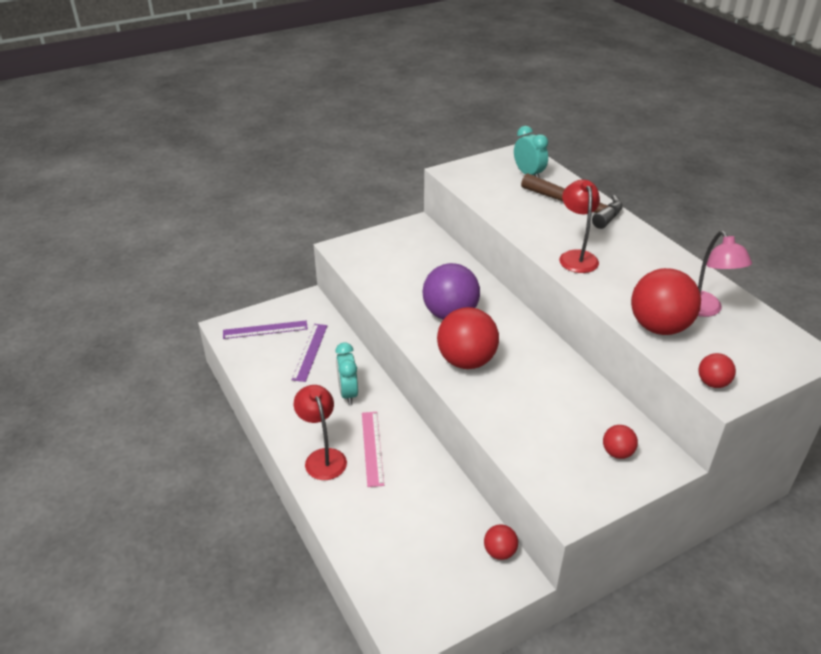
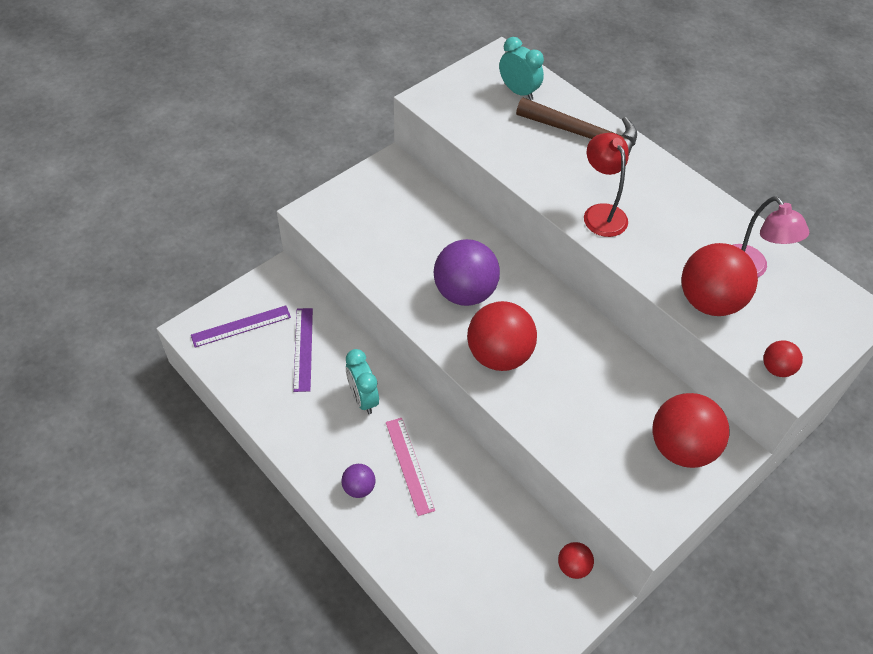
camera: 15 degrees left, 15 degrees up
(323, 457) = (359, 488): red lamp -> purple ball
(617, 453) = (681, 447): red ball -> red ball, size x2.05

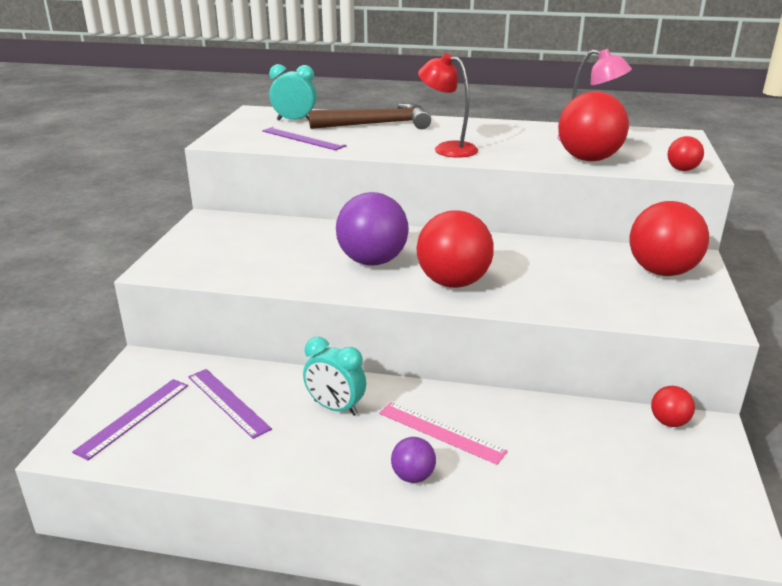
camera: 35 degrees left, 25 degrees down
(497, 129) = (303, 138): none -> purple ruler

